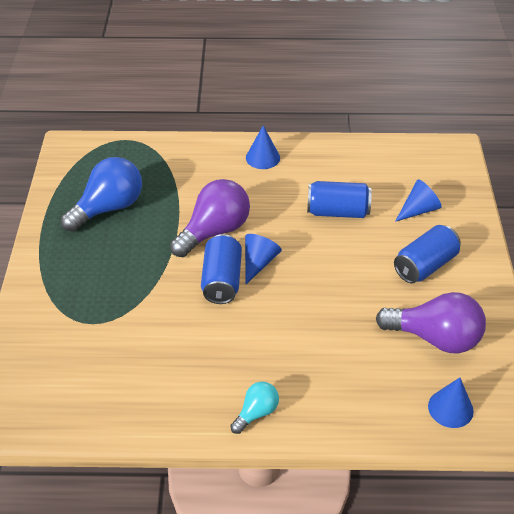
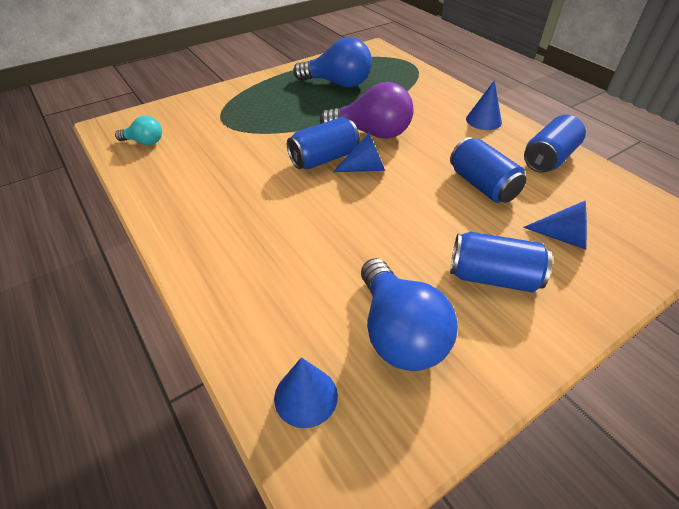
camera: 55 degrees right, 0 degrees up
(256, 413) = (192, 240): turquoise light bulb -> turquoise light bulb (144, 142)
(340, 158) = (548, 158): none -> blue can
(435, 338) = (399, 332): purple light bulb -> blue light bulb

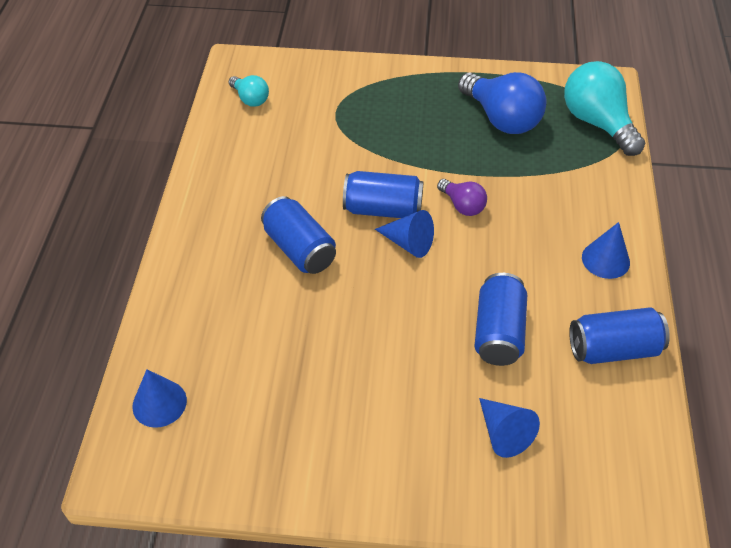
camera: 40 degrees right, 5 degrees up
(372, 133) = (462, 205): purple light bulb -> purple light bulb, size x0.53
(392, 65) = (597, 123): none -> turquoise light bulb
(399, 332) = (265, 407): blue light bulb -> none
(492, 277) = (390, 420): blue can -> blue can (300, 249)

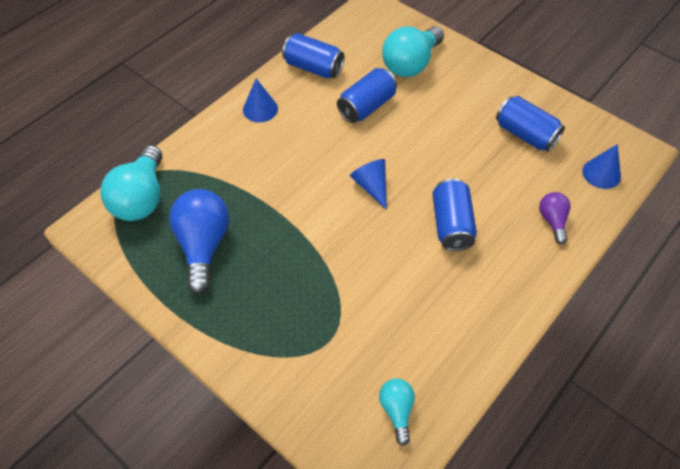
camera: 145 degrees left, 5 degrees up
(383, 209) = (367, 221): blue can -> blue can (525, 134)
(462, 205) = (309, 191): purple light bulb -> purple light bulb (552, 221)
(504, 433) = (411, 64): blue cone -> turquoise light bulb

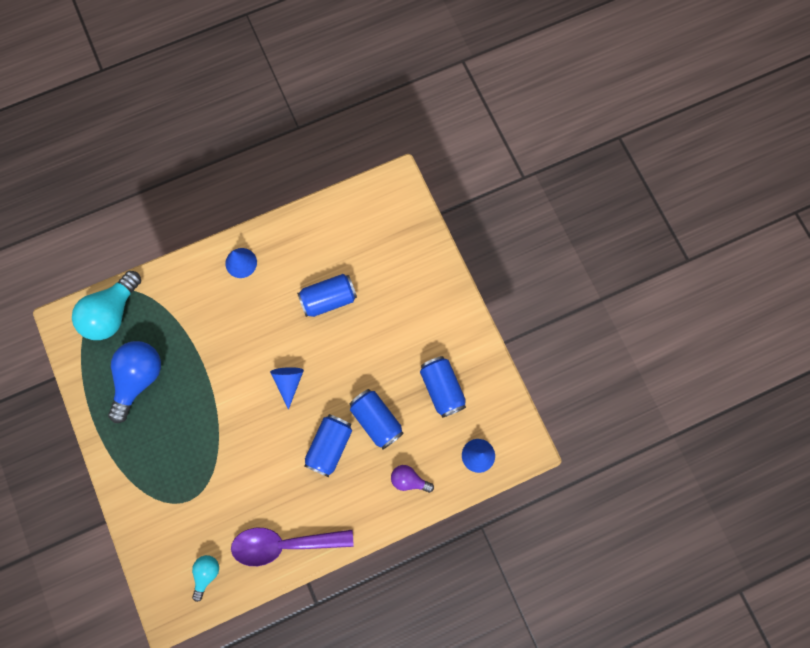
camera: 25 degrees right, 20 degrees up
(313, 68) = (307, 235): blue can -> blue can (376, 420)
(411, 64) = (392, 268): turquoise light bulb -> none
(466, 337) = (284, 543): none -> purple spoon
(552, 221) = (409, 480): purple light bulb -> purple light bulb turned 90 degrees counterclockwise

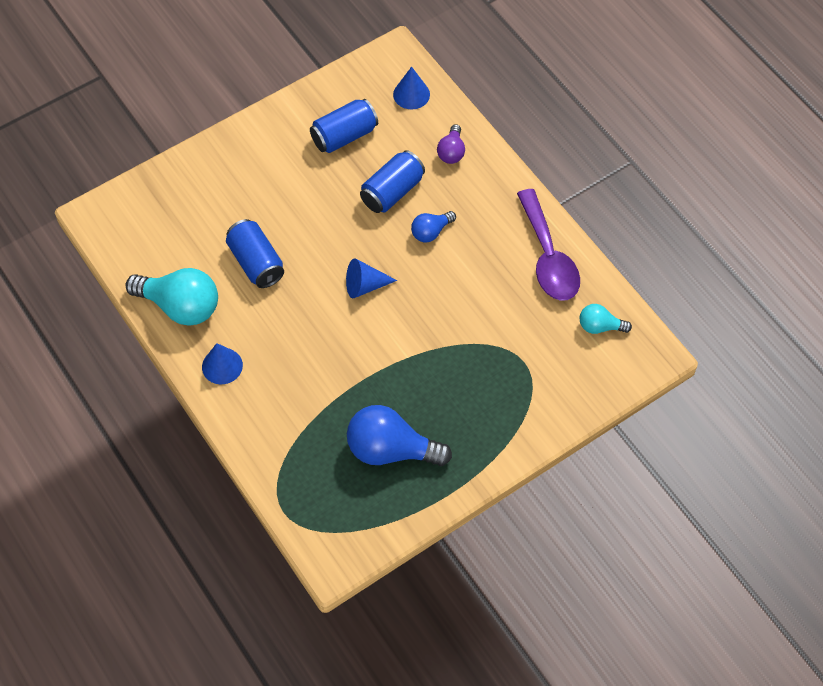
camera: 100 degrees left, 15 degrees down
(112, 313) = (311, 502): turquoise light bulb -> turquoise light bulb (180, 306)
(329, 446) = (431, 232): blue can -> blue light bulb

